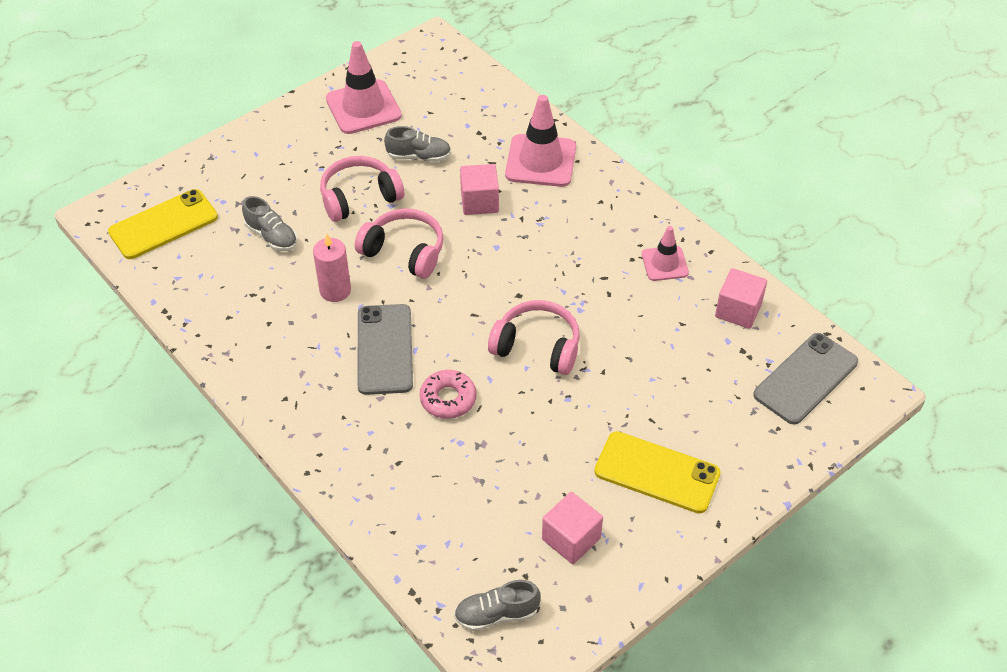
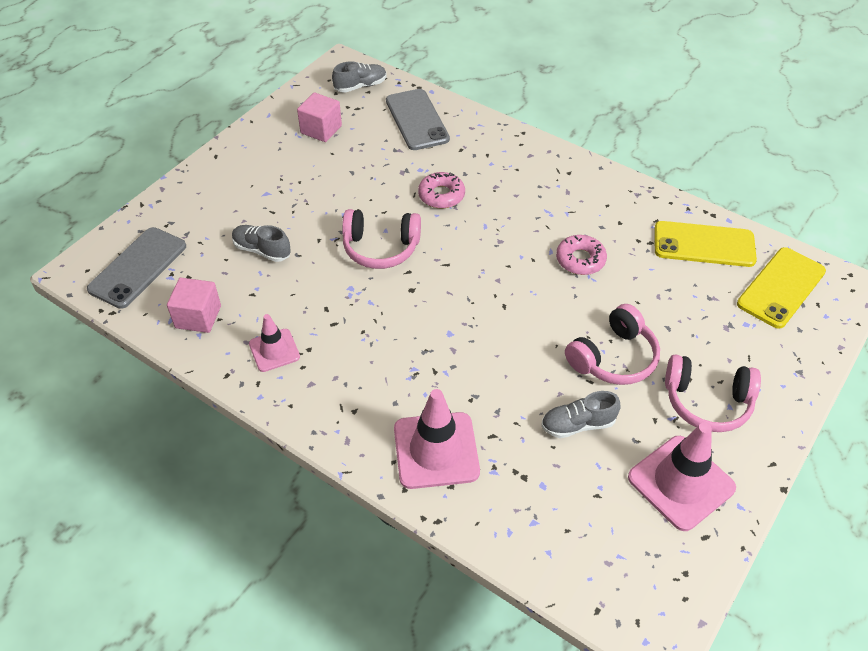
camera: 165 degrees right, 0 degrees up
(271, 236) = (672, 297): grey shoe -> grey shoe (262, 250)
(335, 290) = (580, 260): pink candle -> pink donut
(385, 349) = (510, 221): grey phone -> grey phone (417, 120)
(404, 252) = (537, 309): pink headphones -> pink headphones (707, 402)
(479, 202) = (486, 380): pink cube -> none
(657, 473) = (264, 177): yellow phone -> yellow phone (704, 244)

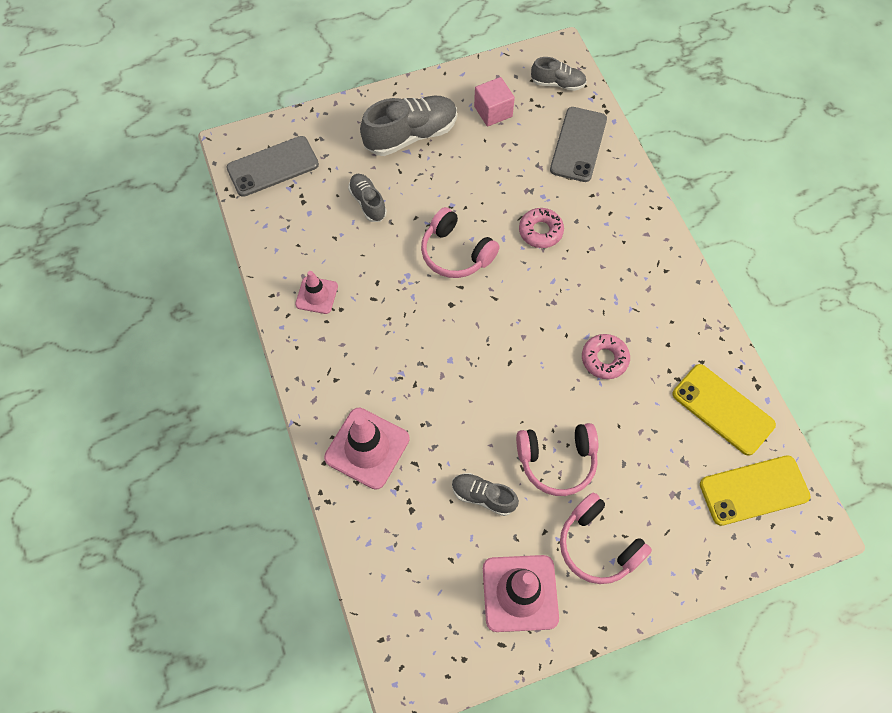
camera: 35 degrees right, 15 degrees up
(198, 317) = (285, 234): pink cube -> none
(259, 180) = (411, 135): none -> grey shoe

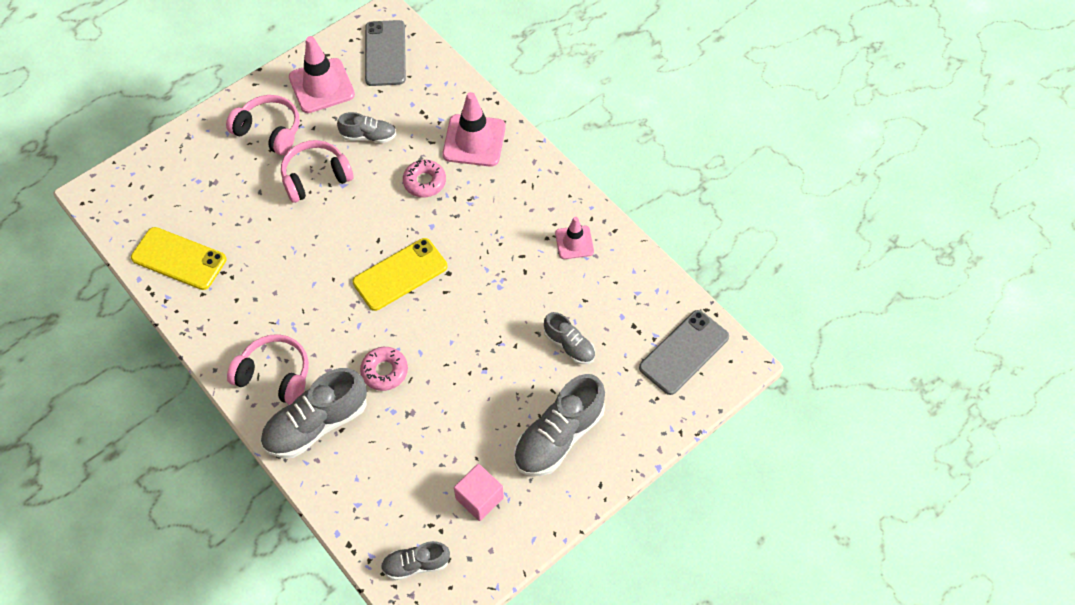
camera: 160 degrees right, 5 degrees down
(456, 253) = (461, 322): pink headphones -> pink headphones (275, 375)
(578, 144) = (371, 487): grey phone -> grey phone (385, 53)
(604, 359) = (293, 268): pink donut -> pink donut (424, 182)
(612, 206) = (316, 424): none -> grey shoe
(754, 490) = (147, 204): yellow phone -> yellow phone (400, 274)

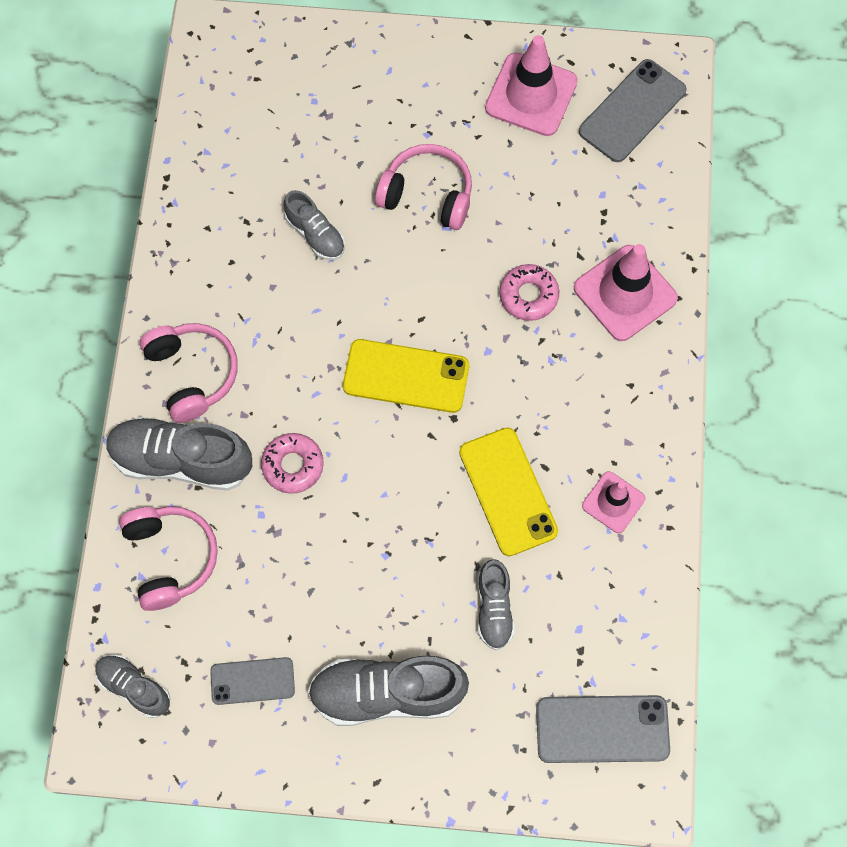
camera: 45 degrees right, 10 degrees up
(179, 259) = (220, 171): yellow phone -> yellow phone (507, 491)
(269, 131) = (431, 103): pink headphones -> pink headphones (170, 558)
(368, 136) = (523, 193): grey shoe -> grey shoe (315, 234)
(479, 498) = (252, 681): pink cube -> grey phone

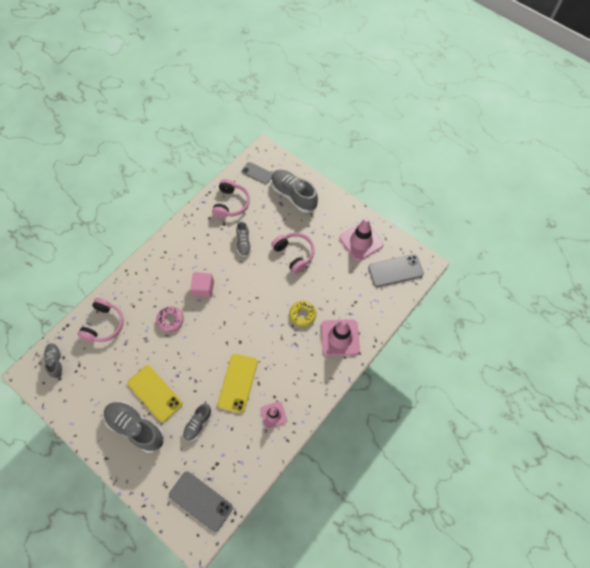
camera: 35 degrees right, 5 degrees down
(182, 460) = (135, 293): grey shoe -> grey shoe (293, 195)
(192, 374) = (163, 265): pink headphones -> pink headphones (231, 204)
(252, 681) = (95, 388): grey phone -> grey phone (257, 173)
(307, 366) = (203, 288): none -> pink cube
(406, 376) = (235, 315): yellow phone -> yellow phone (155, 393)
(528, 295) = (302, 314): pink donut -> yellow donut

